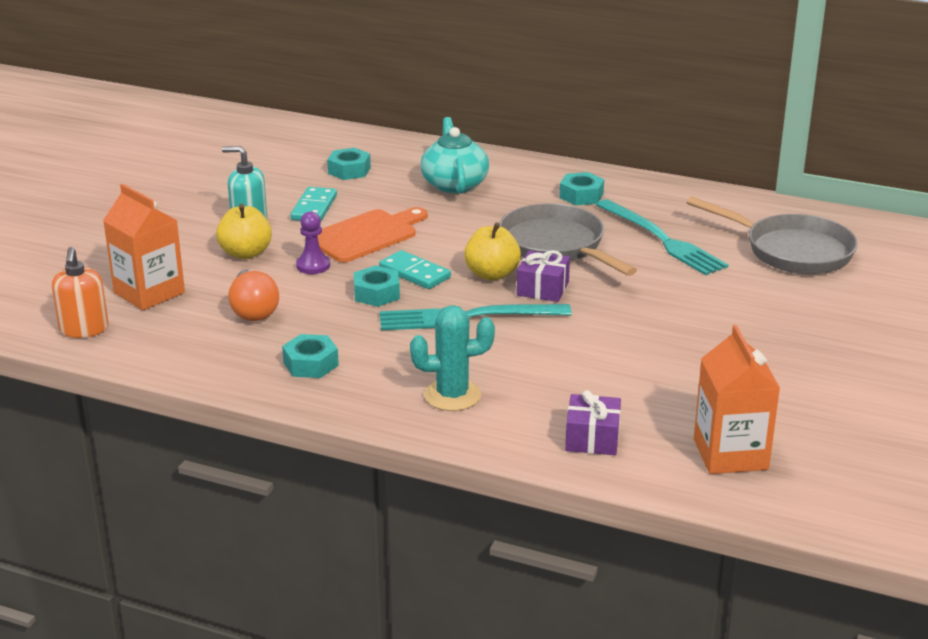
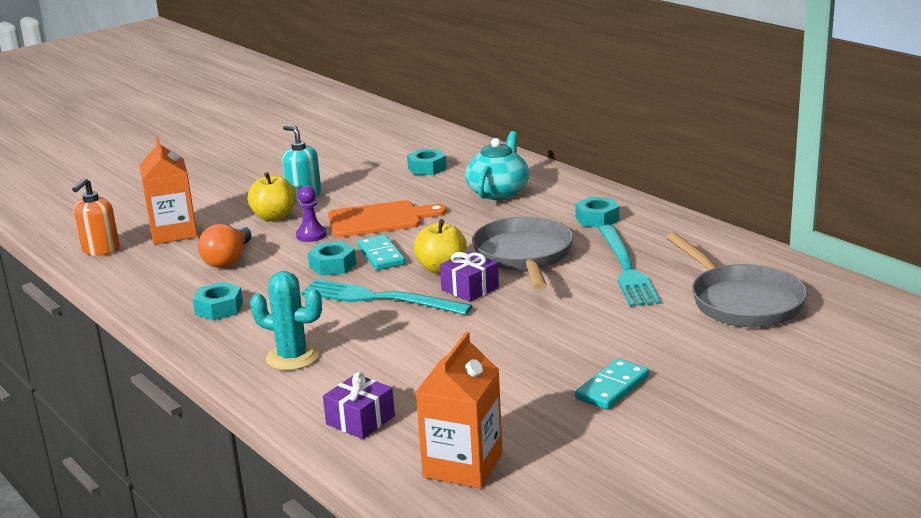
camera: 30 degrees right, 5 degrees down
(314, 207) = (365, 192): turquoise domino -> turquoise domino (612, 387)

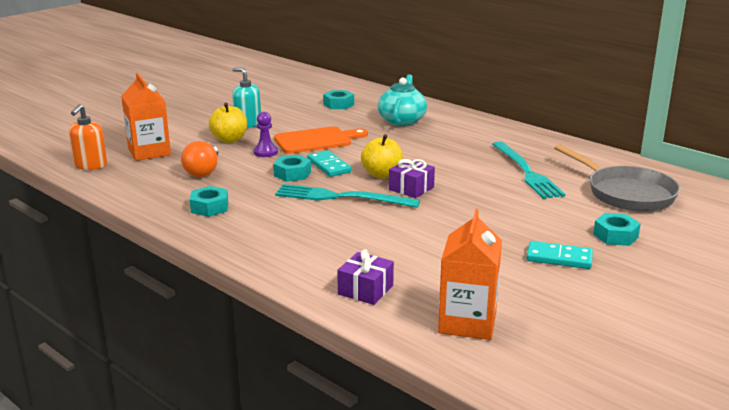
camera: 10 degrees left, 0 degrees up
(292, 357) = (287, 243): turquoise cactus -> none
(524, 256) = (443, 164): grey pan -> none
(597, 219) = (487, 138): turquoise nut -> turquoise nut (615, 236)
(612, 387) = (559, 258): turquoise domino -> turquoise domino turned 75 degrees clockwise

